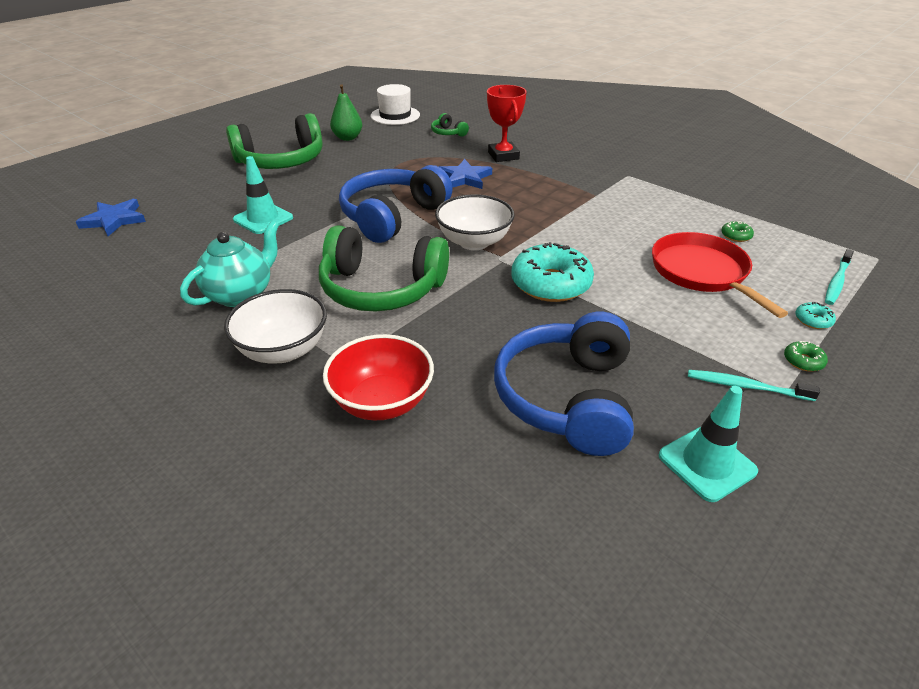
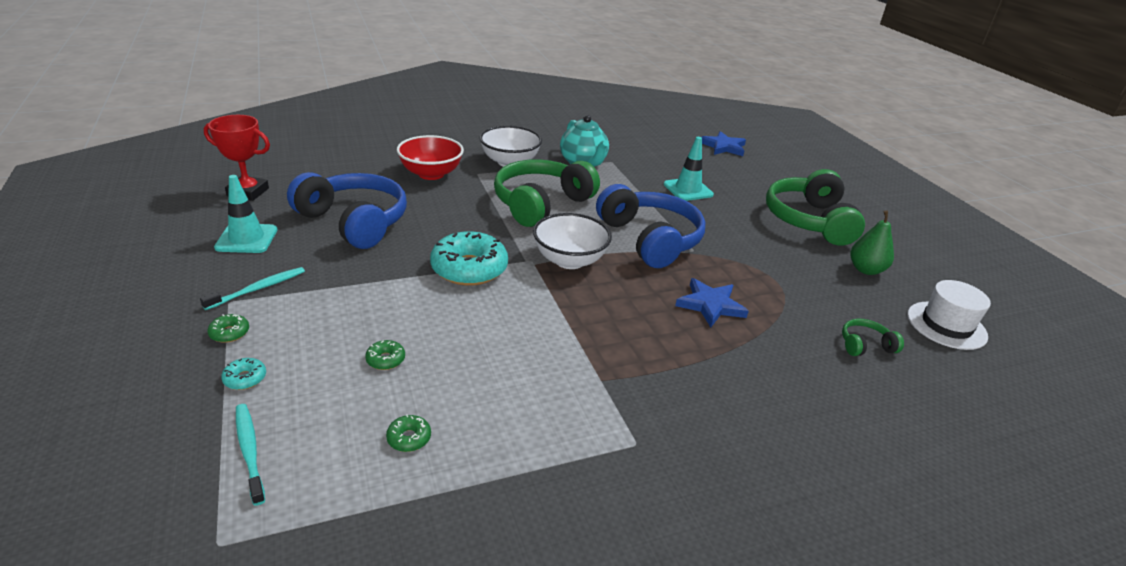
camera: 115 degrees right, 5 degrees down
(503, 156) = (763, 359): red trophy -> red trophy (248, 192)
(701, 272) = (385, 360): red pan -> green donut

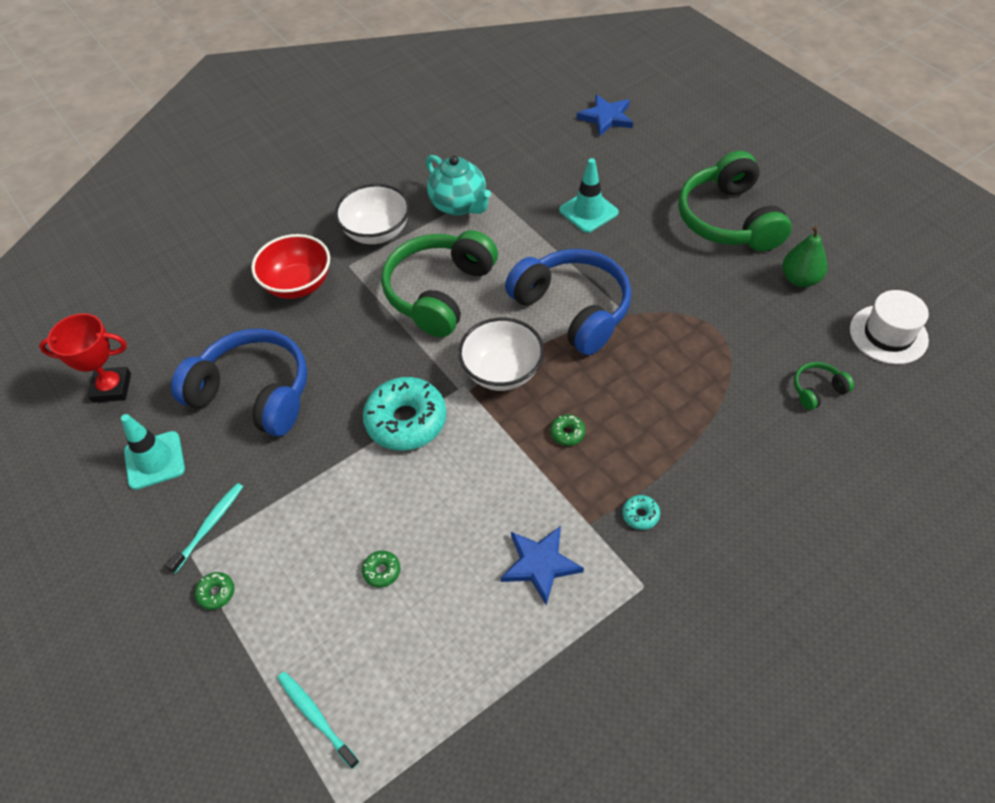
camera: 10 degrees left, 20 degrees up
(245, 378) = (264, 641): turquoise donut -> turquoise donut (640, 515)
(409, 438) = (446, 652): green donut -> green donut (567, 433)
(710, 305) = (661, 387): blue star -> blue star (540, 564)

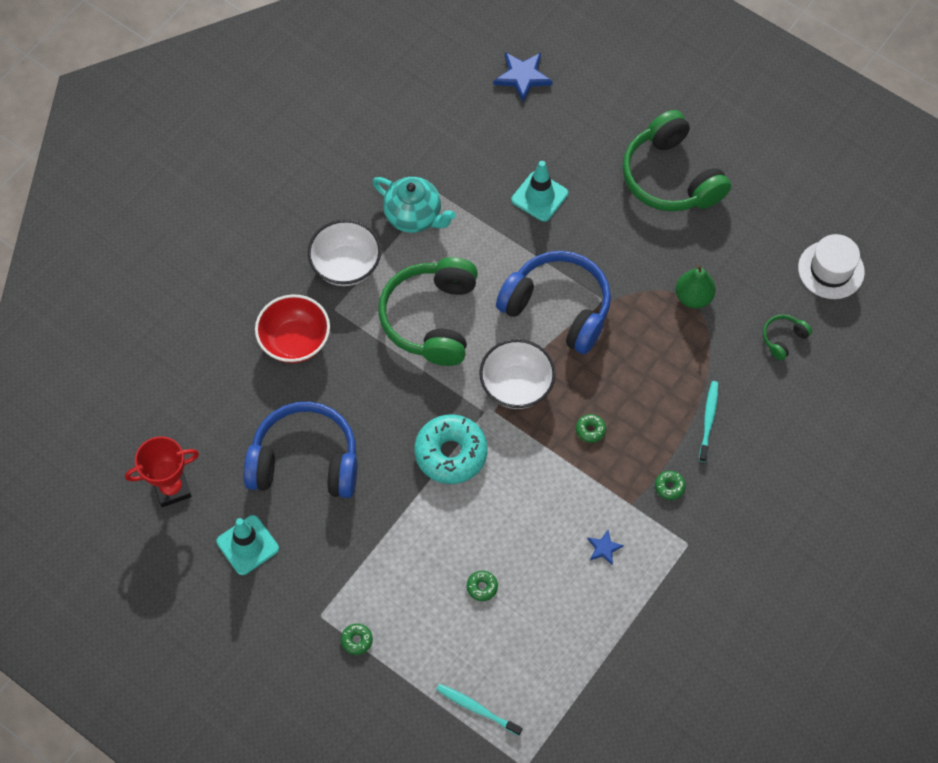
camera: 20 degrees left, 10 degrees up
(209, 526) = (324, 588): turquoise toothbrush -> turquoise toothbrush (708, 420)
(540, 564) = (604, 548): blue star -> blue star, size x0.55
(640, 515) = (669, 487): turquoise donut -> green donut
(800, 279) = (747, 229): green pear -> green pear (693, 297)

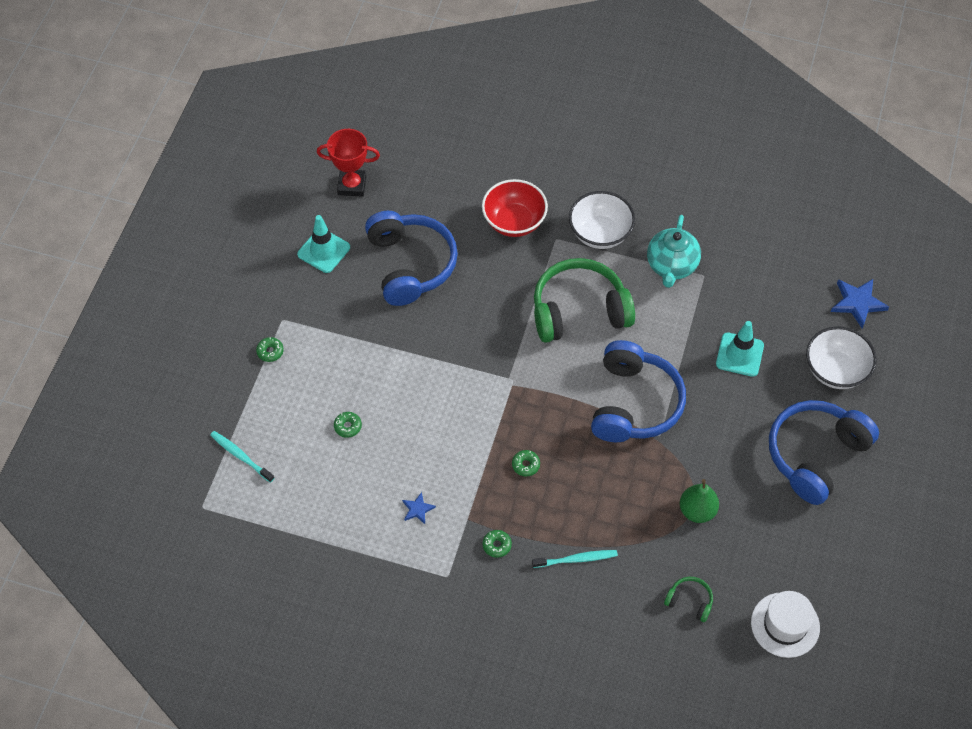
camera: 70 degrees right, 5 degrees down
(172, 489) = (352, 185): red trophy -> red trophy turned 45 degrees counterclockwise
(451, 453) = (459, 365): turquoise donut -> none
(476, 708) = (240, 456): turquoise toothbrush -> turquoise toothbrush turned 60 degrees counterclockwise
(516, 386) = (543, 394): white bowl -> white bowl (835, 370)
(670, 177) = (815, 455): green headphones -> blue headphones

